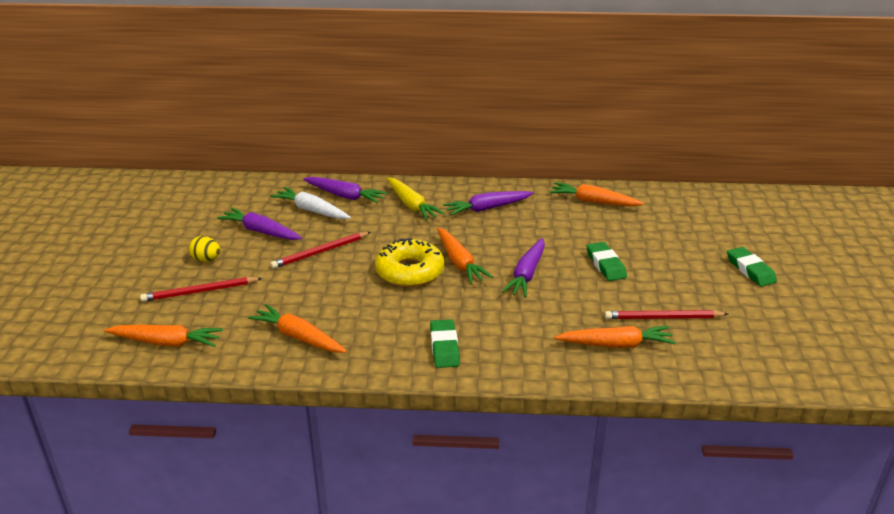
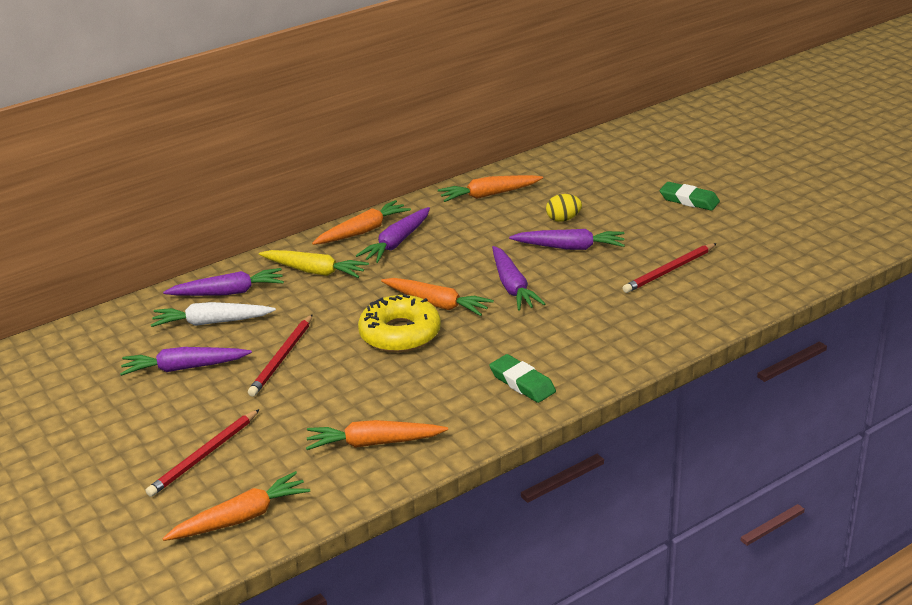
camera: 35 degrees left, 0 degrees up
(206, 259) = (162, 423): yellow egg -> yellow egg (563, 219)
(605, 265) = (570, 247): green eraser -> purple carrot
(616, 344) = (659, 310): orange carrot -> orange carrot (363, 231)

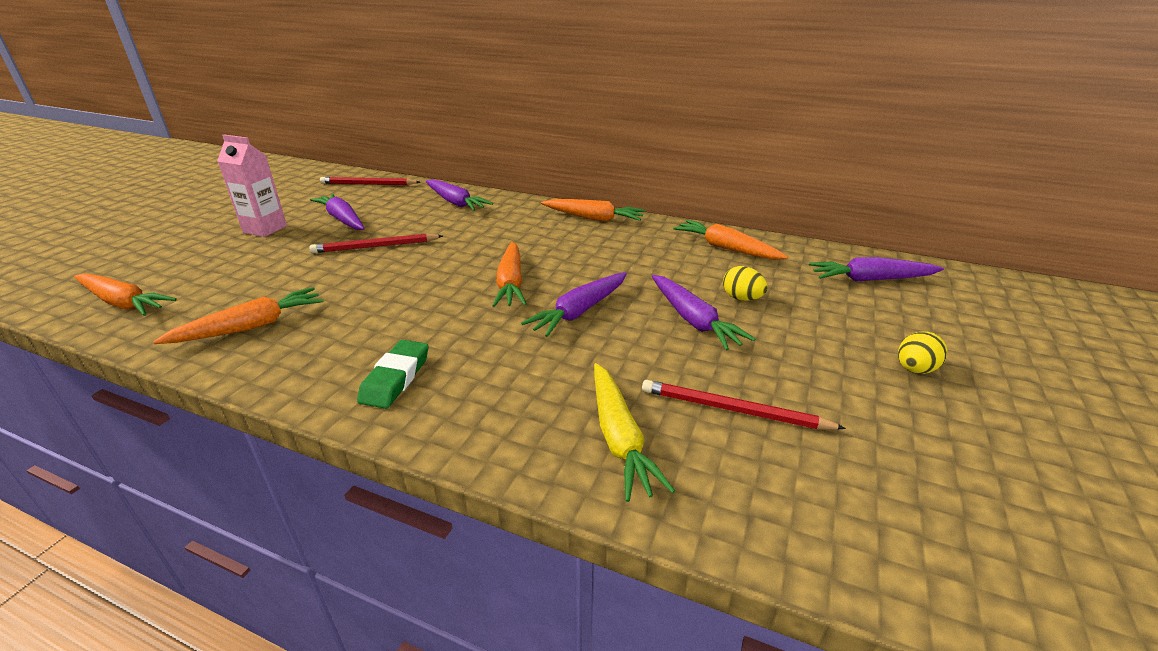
camera: 55 degrees right, 0 degrees up
(148, 421) = (265, 229): none -> pink carton
(204, 455) = (219, 261): red pencil -> red pencil (368, 184)
(212, 322) = (410, 209): white carrot -> none
(314, 271) = (513, 220): yellow carrot -> yellow carrot (619, 438)
(374, 443) = (251, 327): orange carrot -> orange carrot turned 90 degrees clockwise
(397, 243) = (592, 235): purple carrot -> purple carrot (870, 279)
(400, 334) = (446, 282): yellow donut -> none
(689, 200) = (914, 369): green eraser -> yellow egg

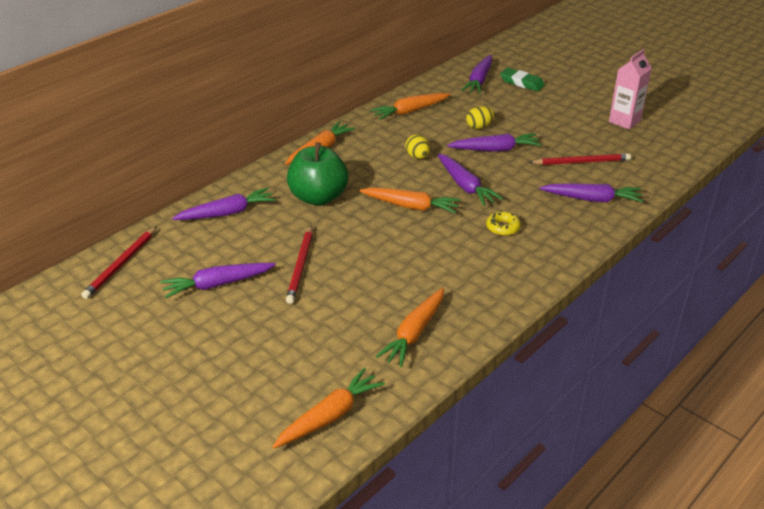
camera: 70 degrees left, 5 degrees up
(251, 327) = (414, 333): orange carrot -> orange carrot turned 135 degrees counterclockwise
(265, 229) = (205, 337): pink carton -> pink carton (624, 121)
(395, 378) = (512, 266): green eraser -> green eraser (522, 83)
(491, 356) = (502, 227): none -> yellow donut
(502, 233) = (318, 197): none -> green apple
(619, 438) = (592, 199): yellow carrot -> purple carrot
(733, 410) = (581, 162): red pencil -> red pencil turned 135 degrees counterclockwise
(914, 369) = (568, 104): yellow egg -> yellow egg (417, 157)

